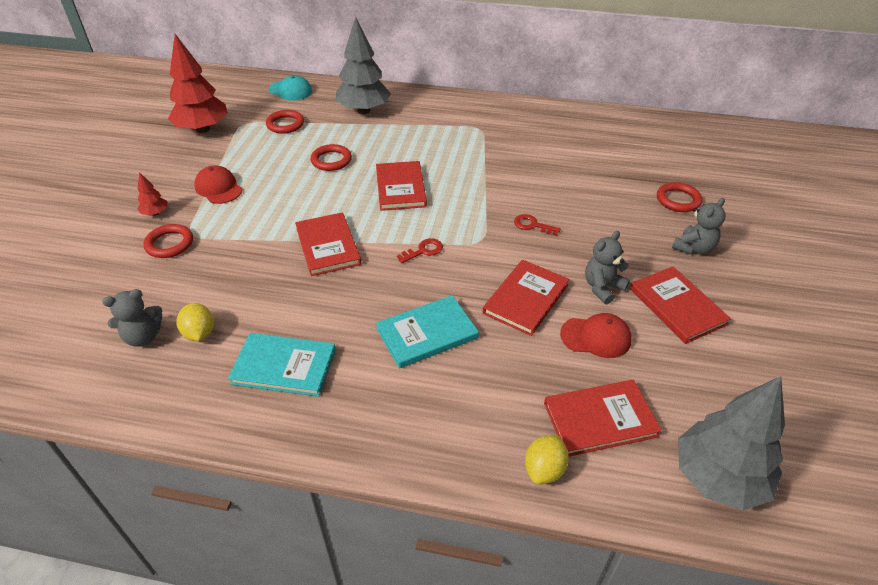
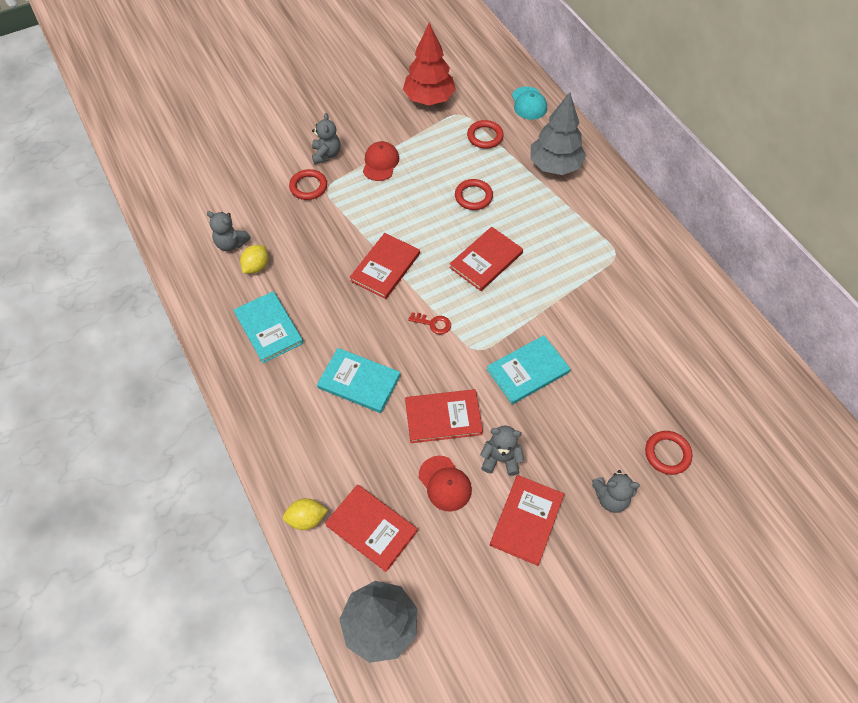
camera: 50 degrees right, 15 degrees up
(155, 213) = (326, 154): red tree -> grey teddy bear
(532, 225) = (528, 371): red key -> turquoise book

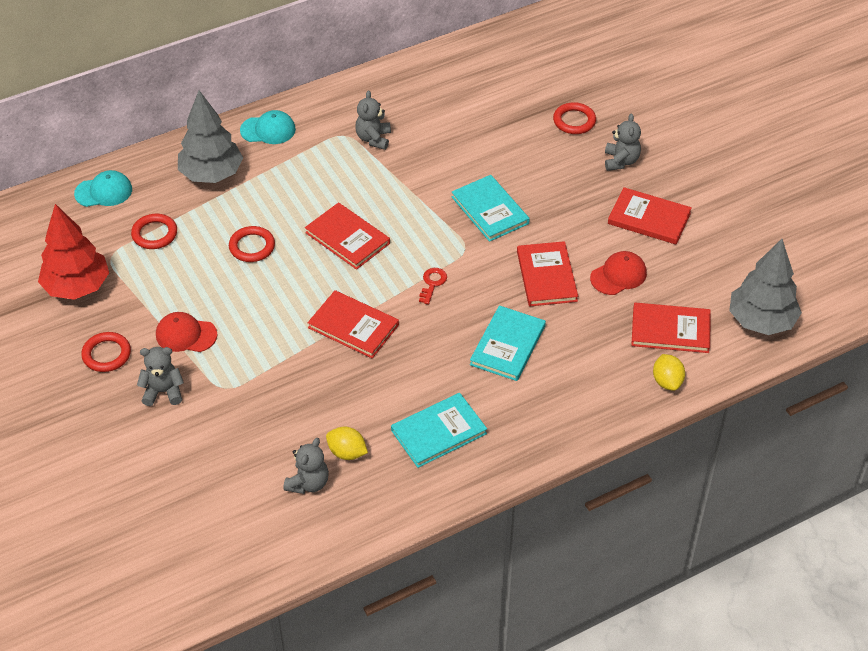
camera: 90 degrees left, 10 degrees down
(308, 187) = (218, 407): red ring -> red ring (106, 354)
(371, 528) = (670, 330): red book -> red book turned 60 degrees clockwise
(501, 459) = (589, 234): grey teddy bear -> grey teddy bear (373, 139)
(614, 199) = (268, 130): none -> turquoise cap

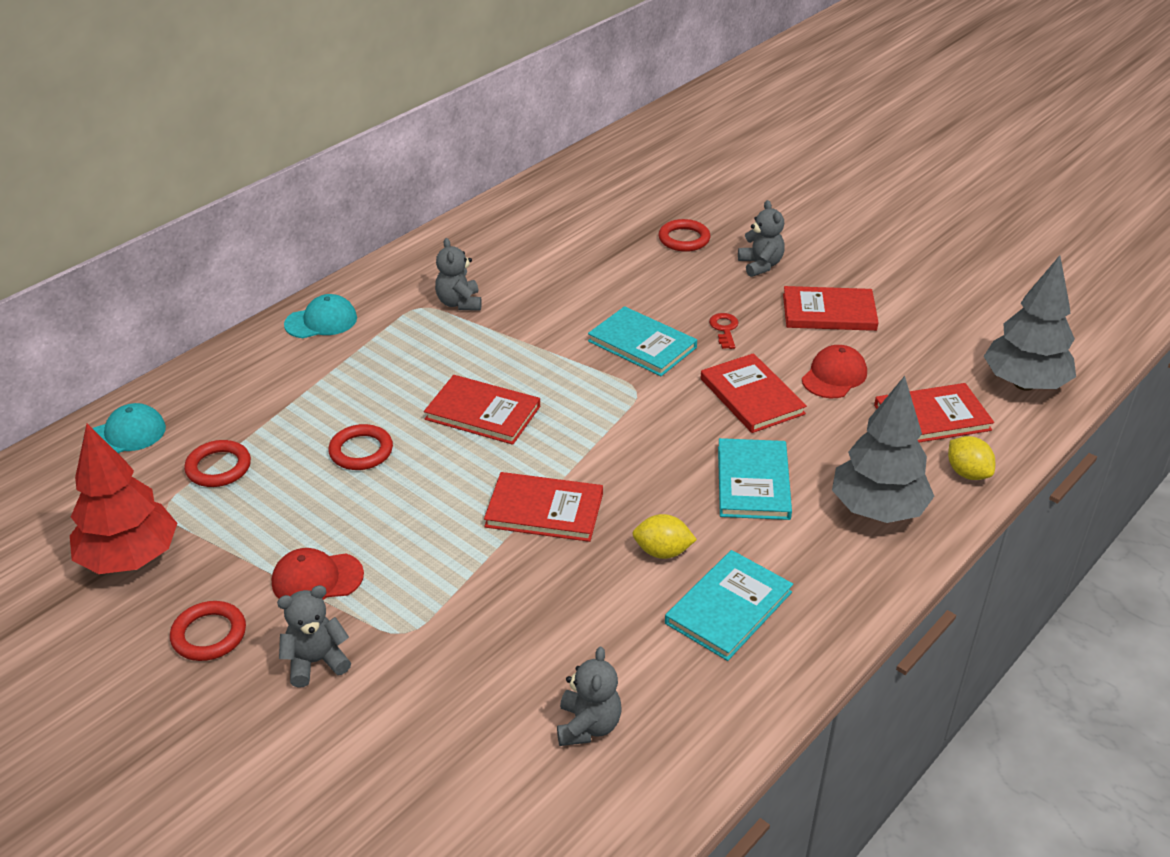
camera: 20 degrees left, 10 degrees down
(212, 174) = (268, 383): grey tree -> grey tree (877, 510)
(347, 452) = (620, 669): yellow lemon -> yellow lemon (662, 552)
(432, 283) = (618, 437): red key -> red key (724, 329)

